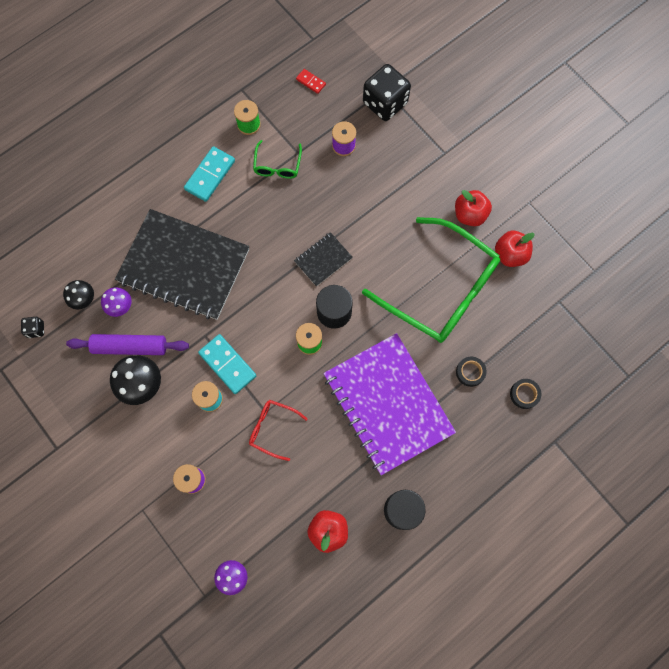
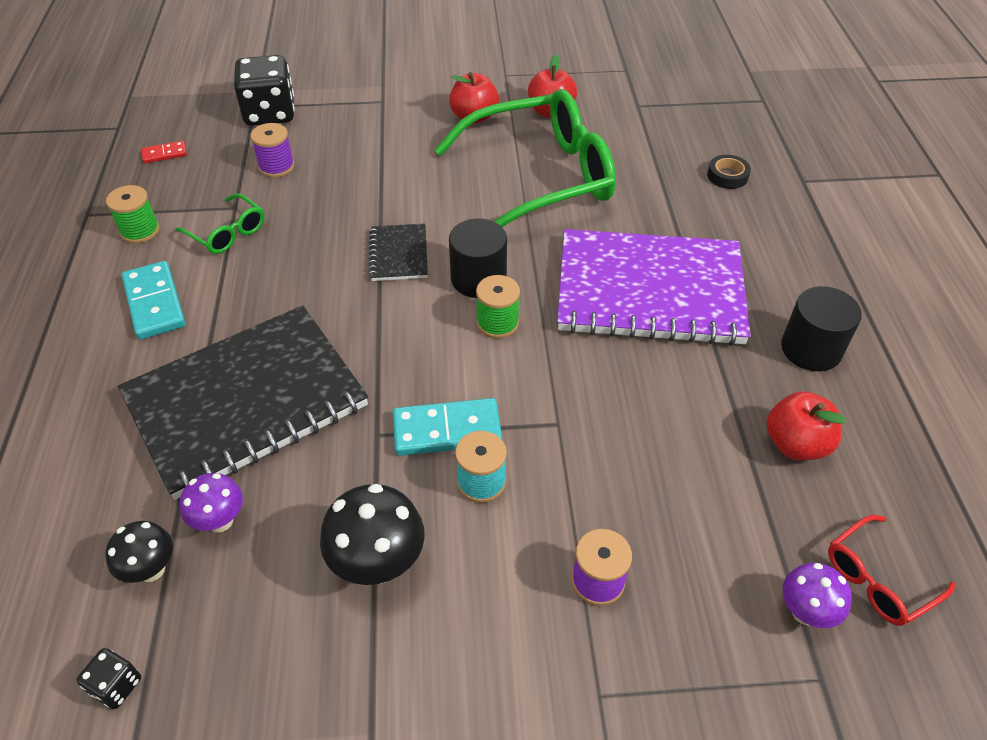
camera: 55 degrees left, 25 degrees down
(130, 346) = (297, 545): purple rolling pin -> none
(272, 428) = (590, 428): red glasses -> red glasses (878, 579)
(470, 372) = (665, 203): black tape -> none

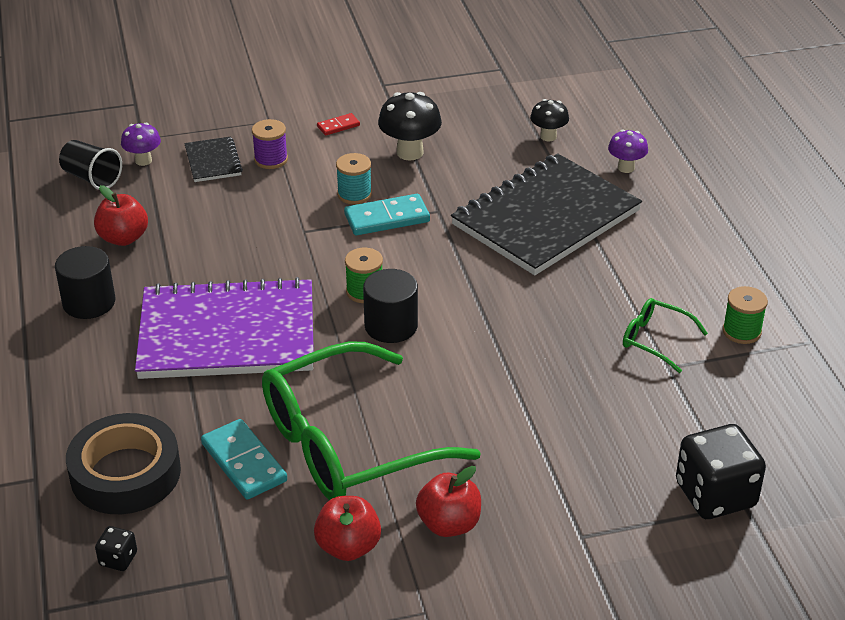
camera: 170 degrees right, 10 degrees down
(116, 686) = (533, 98): black dice -> black dice (118, 559)
(154, 303) = (672, 273): turquoise domino -> turquoise domino (244, 462)
(164, 154) = (795, 420): red domino -> red domino (338, 126)
(220, 521) = (521, 159): purple mushroom -> purple mushroom (626, 168)
(276, 167) = (655, 419): purple spool -> none
(398, 254) = (475, 339): black notebook -> black notebook (213, 161)
(727, 176) = (125, 473): black tape -> black tape, size x2.26
(878, 579) = (92, 178): red glasses -> black cup

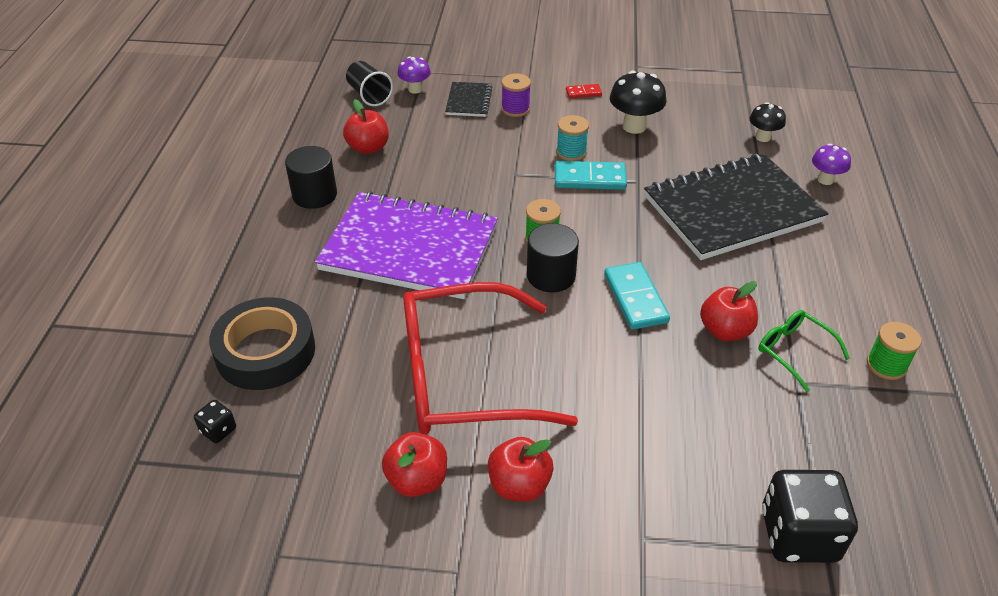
camera: 20 degrees right, 5 degrees up
(244, 462) = (366, 369): turquoise domino -> turquoise domino (635, 298)
(347, 443) = (463, 376): green glasses -> red glasses
(584, 337) = (725, 331): none -> red apple

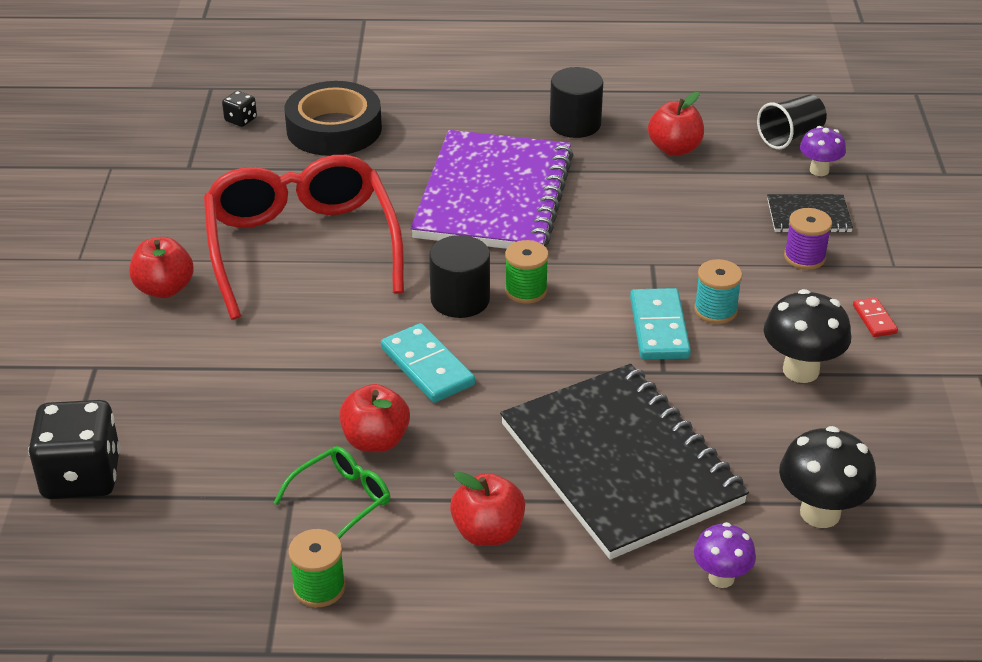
camera: 85 degrees right, 5 degrees down
(417, 480) = (177, 229): red apple -> red apple (488, 532)
(635, 298) = (427, 367): turquoise domino -> turquoise domino turned 75 degrees clockwise
(763, 137) = (820, 513): black mushroom -> black mushroom, size x1.61

